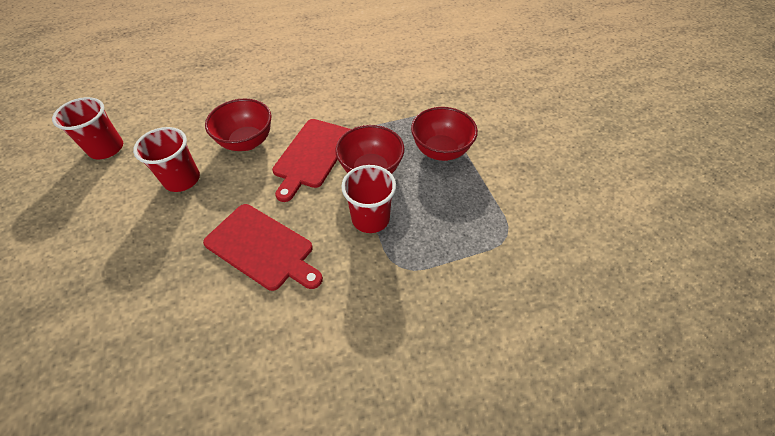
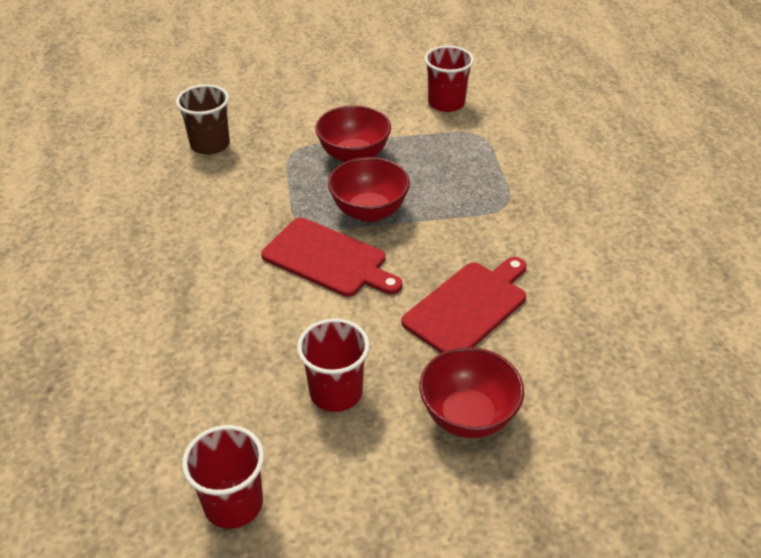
camera: 80 degrees left, 10 degrees down
(247, 142) = (280, 323): red bowl -> red bowl (468, 416)
(370, 218) = (441, 219): red cup -> red cup (446, 103)
(427, 74) = (210, 145): none -> brown cup

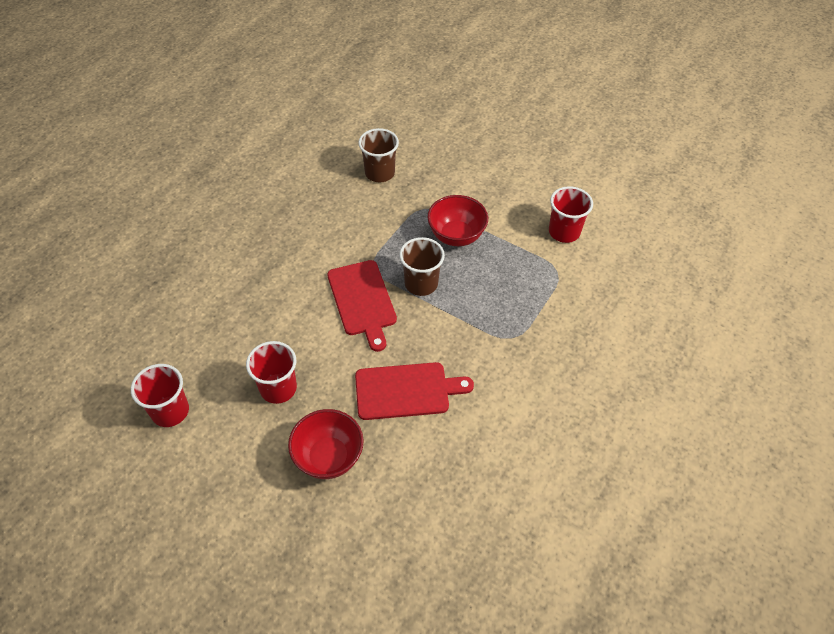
camera: 40 degrees right, 10 degrees up
(369, 211) = (421, 283): red bowl -> brown cup

